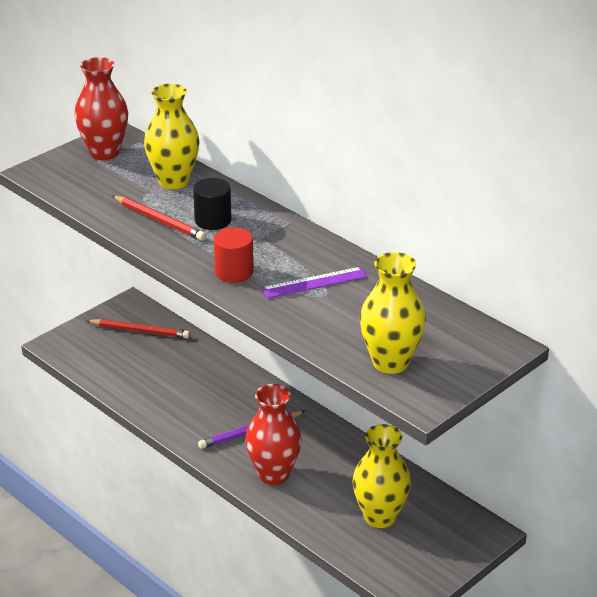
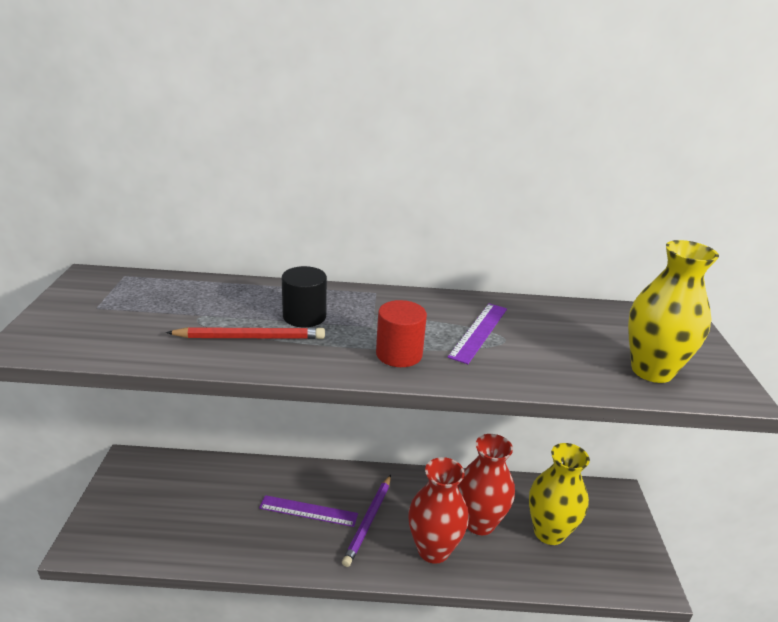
camera: 45 degrees left, 5 degrees down
(104, 152) = (95, 297): red vase -> red vase (479, 523)
(140, 331) = (163, 482): red pencil -> none
(173, 181) = (212, 297): yellow vase -> none
(216, 402) = (308, 511): none -> purple ruler

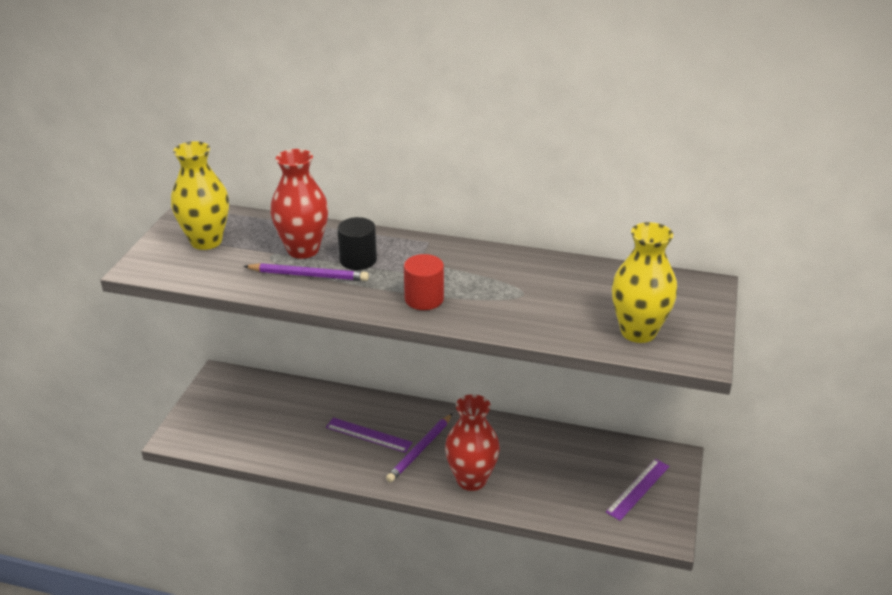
camera: 15 degrees right, 5 degrees up
(250, 337) = (308, 275): red pencil -> purple pencil
(479, 332) = (503, 285): purple ruler -> purple ruler (638, 489)
(479, 523) = (523, 464): red vase -> red vase (303, 250)
(549, 532) = (587, 480): yellow vase -> yellow vase (206, 241)

